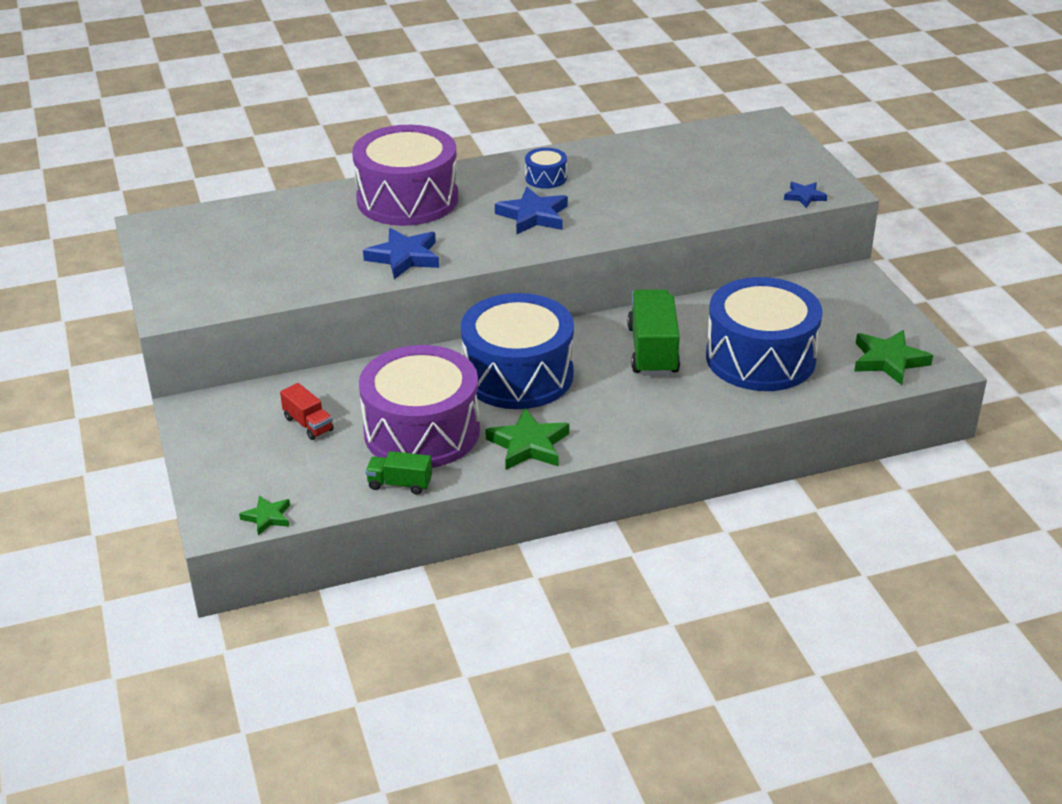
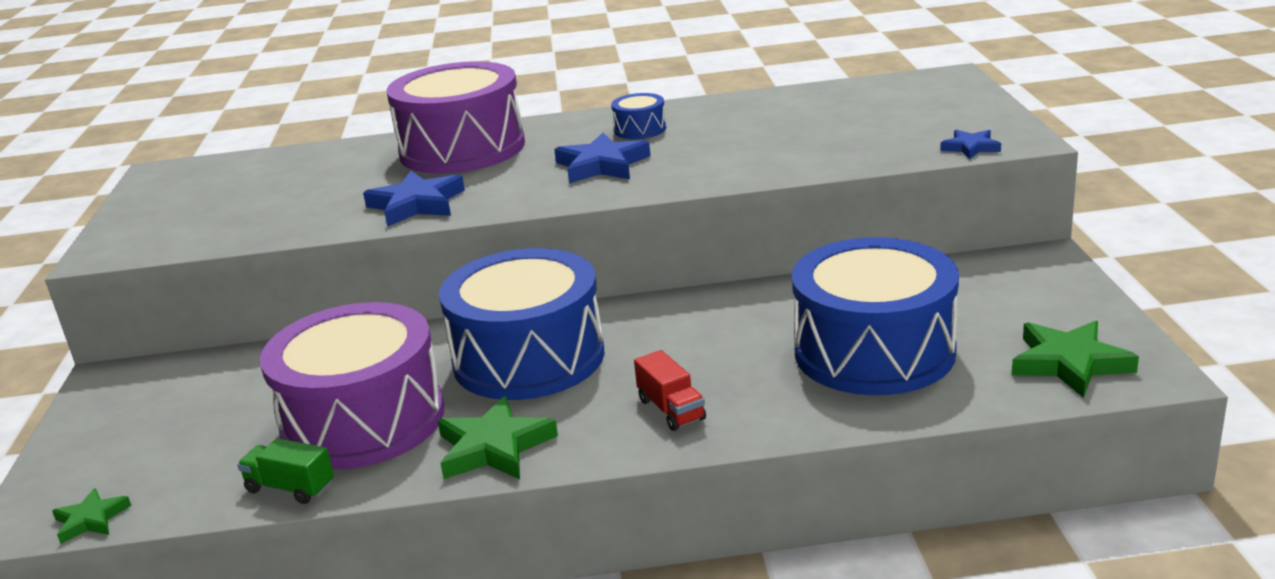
camera: 15 degrees right, 10 degrees down
(308, 424) = (229, 403): red truck -> red truck (671, 409)
(652, 350) = (724, 336): green truck -> none

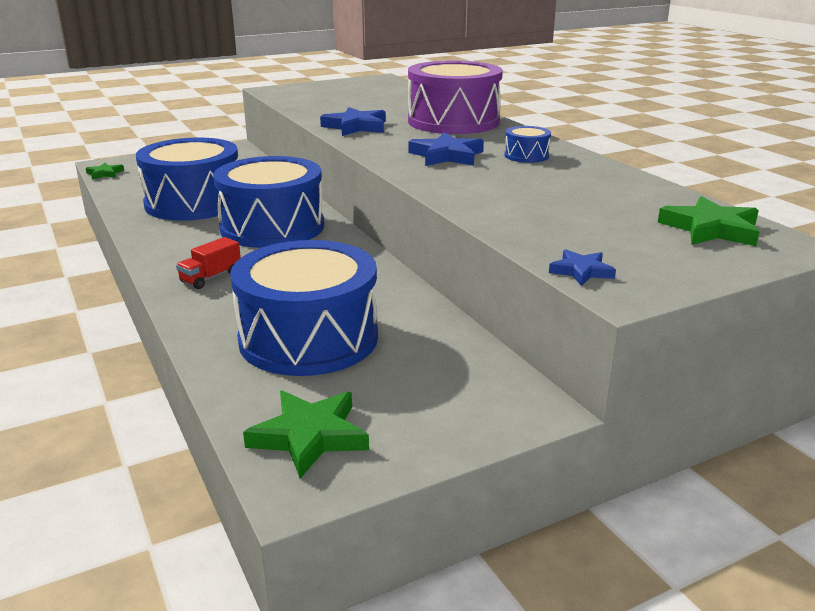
camera: 65 degrees right, 0 degrees up
(290, 488) = (127, 202): green truck -> none
(363, 420) = (194, 203): purple drum -> blue drum
(494, 447) = (165, 237): green star -> green star (711, 229)

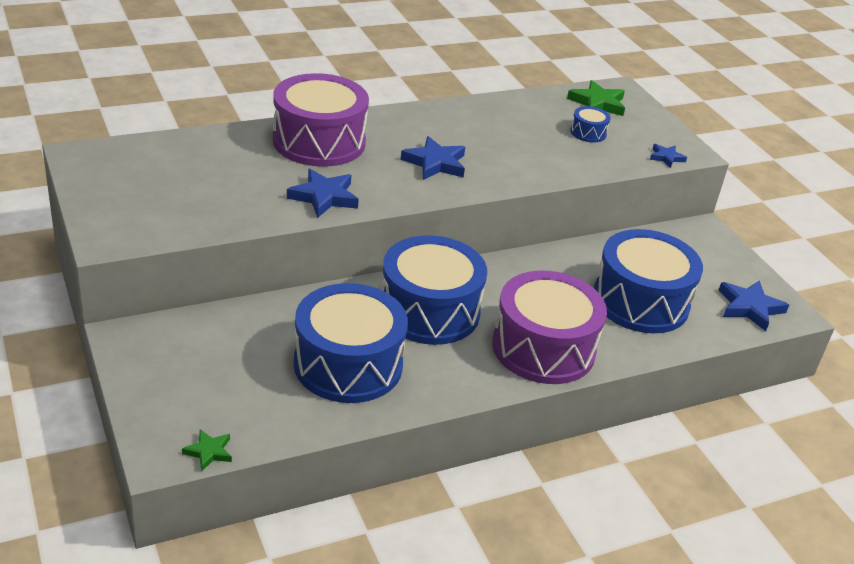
camera: 90 degrees left, 10 degrees up
(211, 277) = (543, 348): red truck -> purple drum
(309, 436) = (749, 307): green star -> blue star
(526, 156) = (440, 128): blue drum -> blue drum (588, 133)

